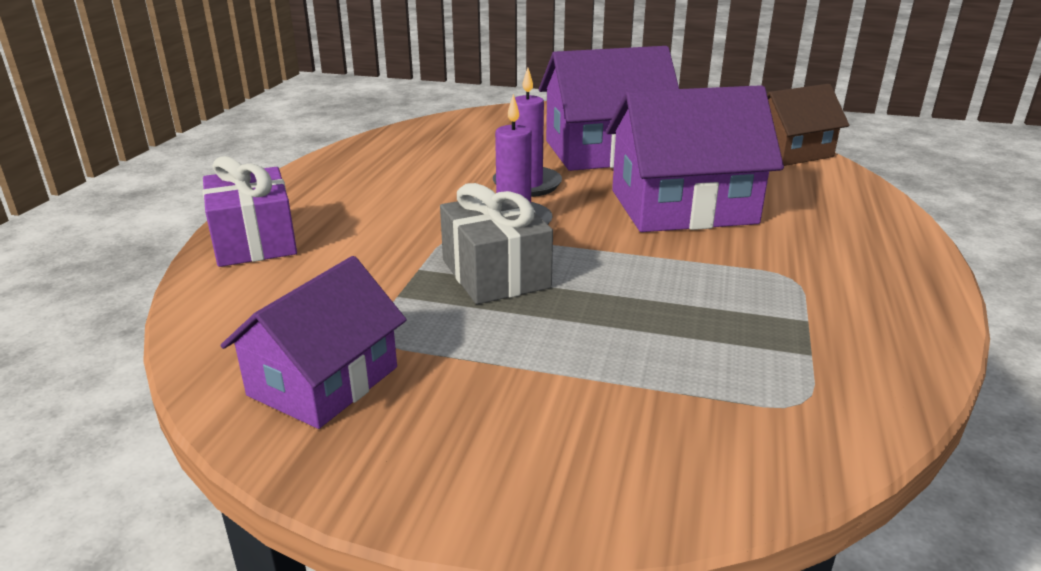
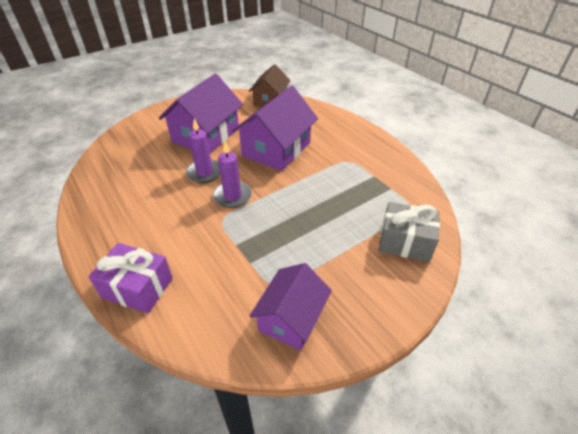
camera: 50 degrees left, 15 degrees up
(323, 381) = (291, 318): purple house -> purple house turned 45 degrees clockwise
(495, 274) = (266, 225): grey gift -> grey gift (405, 242)

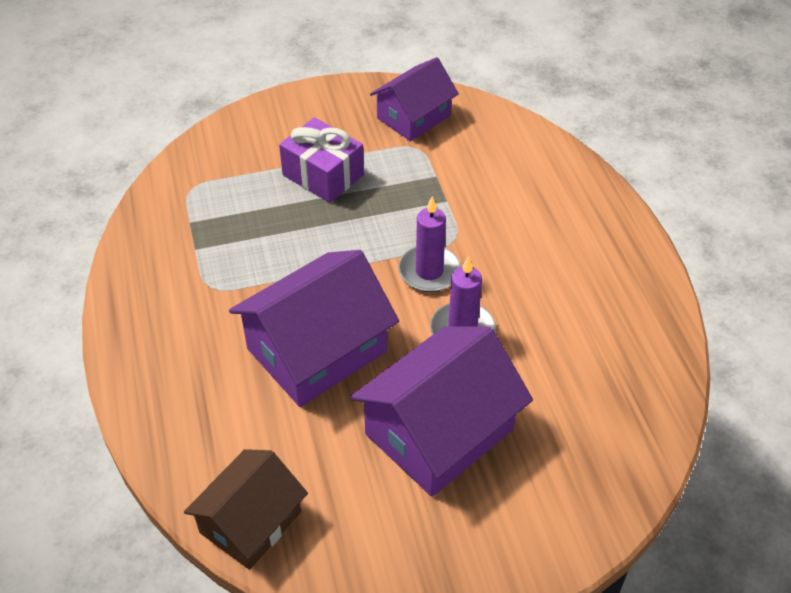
camera: 160 degrees left, 5 degrees up
(137, 288) = (572, 182): purple gift -> purple gift (323, 175)
(405, 242) = (240, 151): grey gift -> none

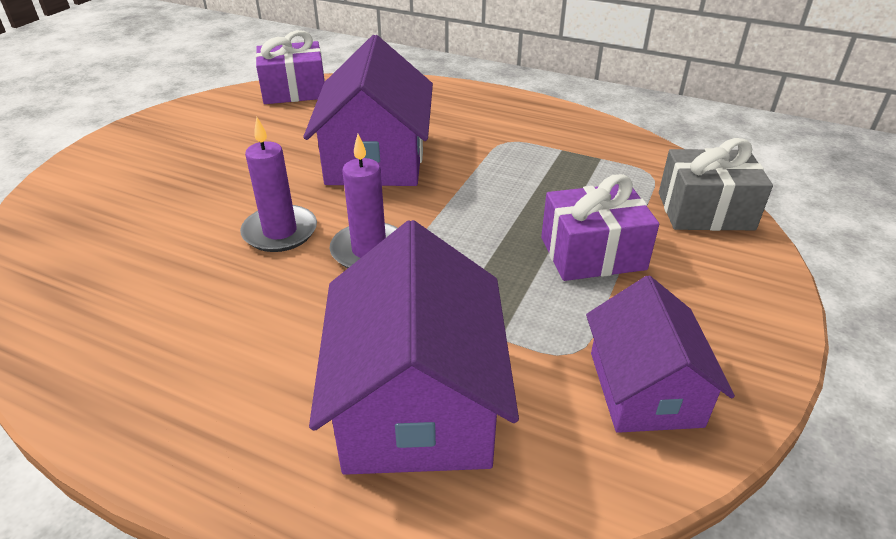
camera: 130 degrees right, 10 degrees down
(222, 147) = (705, 211): none -> grey gift
(250, 522) = (294, 91): brown house -> purple gift
(439, 432) = (223, 173): purple house -> purple house (416, 402)

